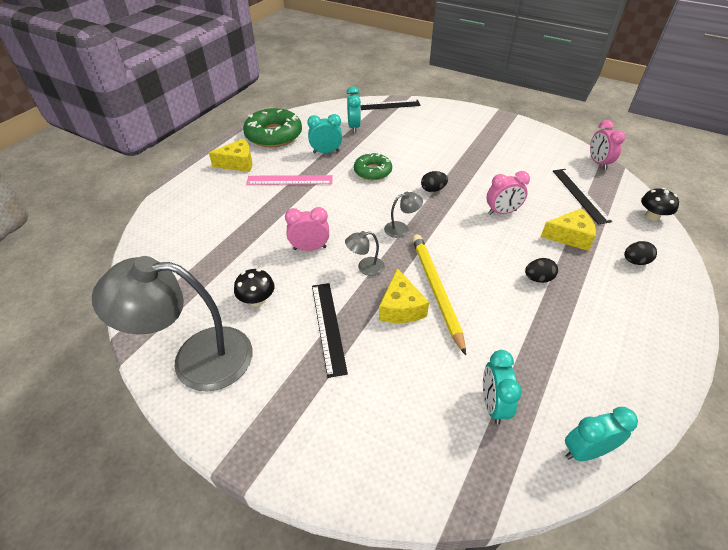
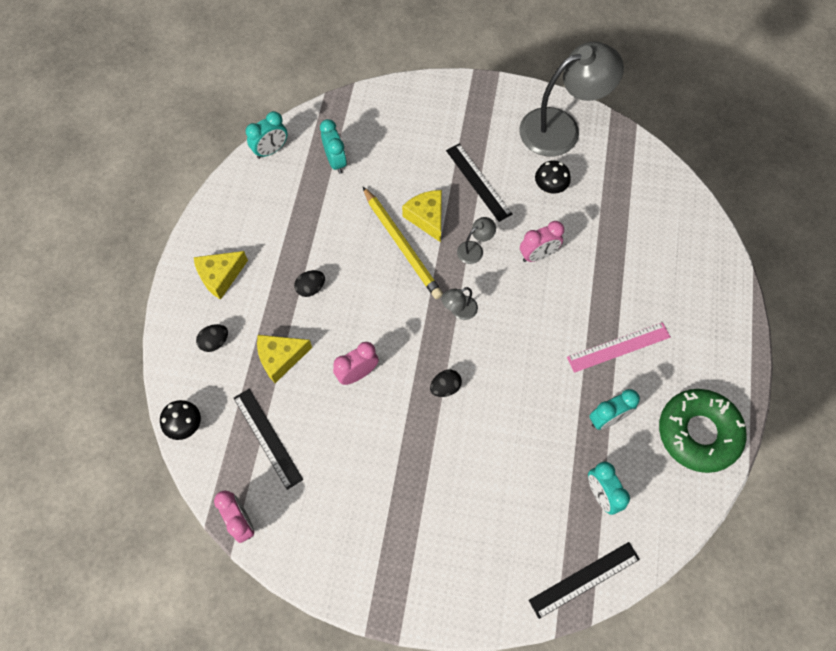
camera: 160 degrees right, 20 degrees up
(238, 163) = (700, 357): yellow cheese -> yellow cheese (220, 276)
(372, 171) = (530, 398): green donut -> none

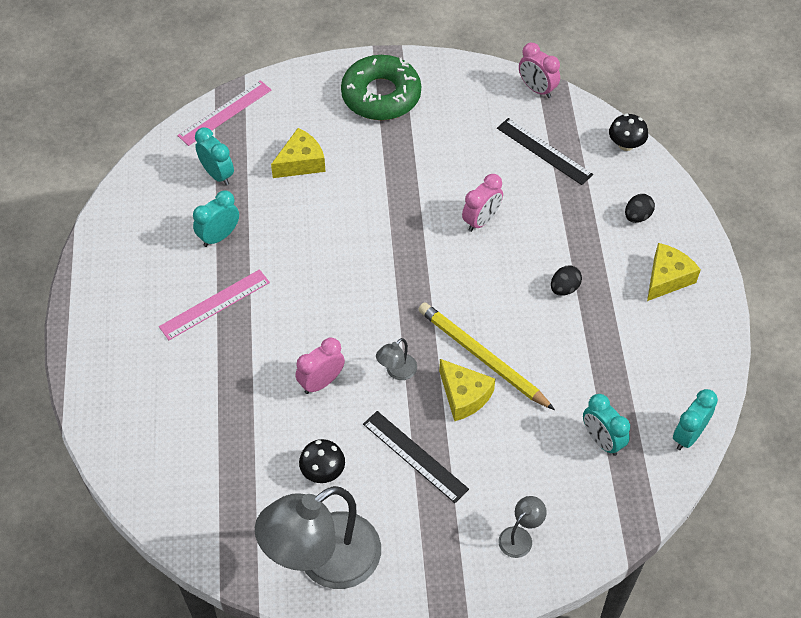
camera: 165 degrees right, 10 degrees down
(280, 358) = (564, 217): yellow cheese -> yellow cheese (301, 162)
(445, 387) = (388, 228): black egg -> none
(459, 311) = (395, 302): grey lamp -> grey lamp (520, 537)
(584, 579) = (225, 113): black ruler -> pink ruler
(698, 433) = (125, 243): green donut -> green donut (381, 95)

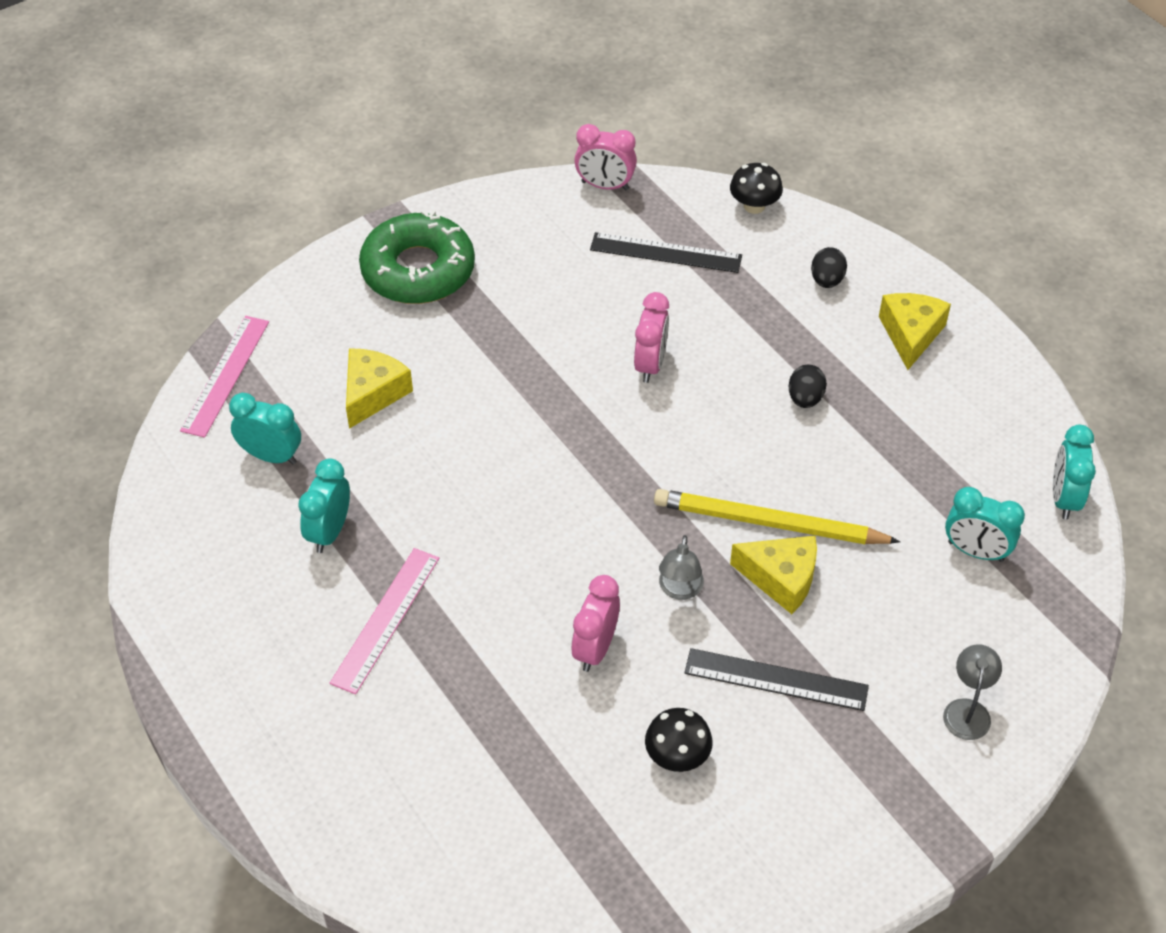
camera: 30 degrees left, 5 degrees down
(324, 561) = (759, 866): grey lamp -> none

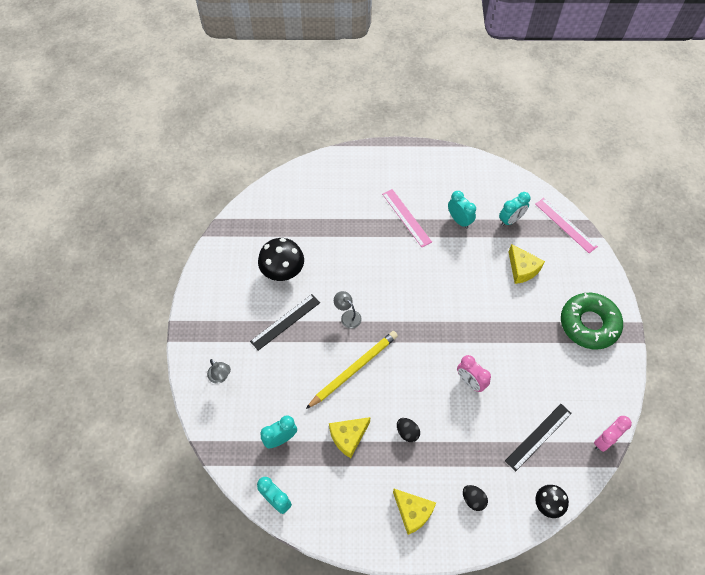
camera: 125 degrees right, 10 degrees up
(595, 648) = (344, 273): pink clock -> none
(677, 756) = (282, 271): black mushroom -> black mushroom, size x1.65
(781, 578) = (325, 355): yellow cheese -> yellow cheese (348, 437)

